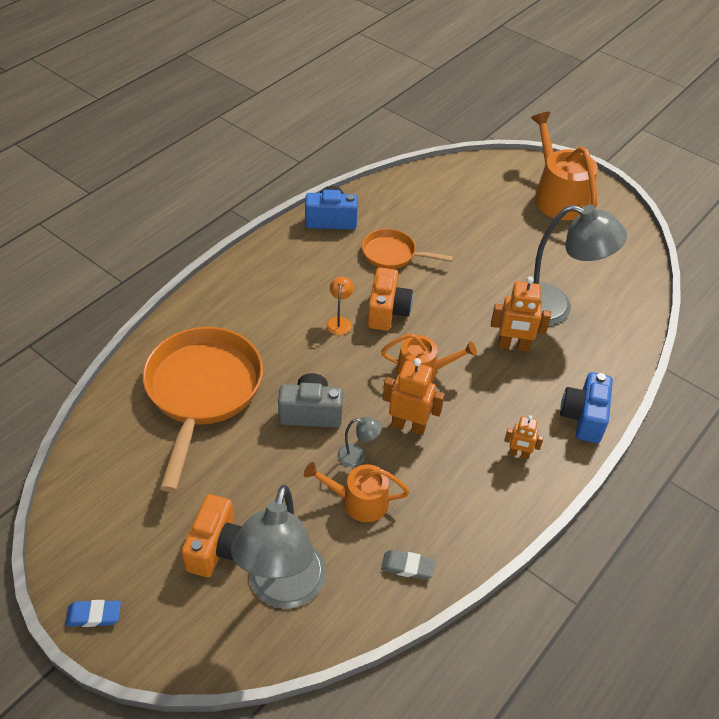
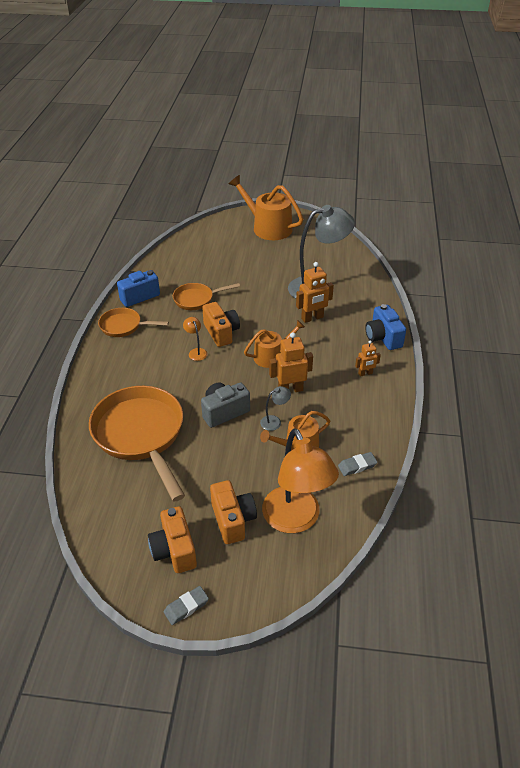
camera: 30 degrees left, 5 degrees down
(94, 615) = (186, 607): blue eraser -> grey eraser
(132, 545) = (174, 550): none -> orange camera
(283, 589) = (296, 520): grey lamp -> orange lamp
(286, 250) = (124, 326): none -> orange pan

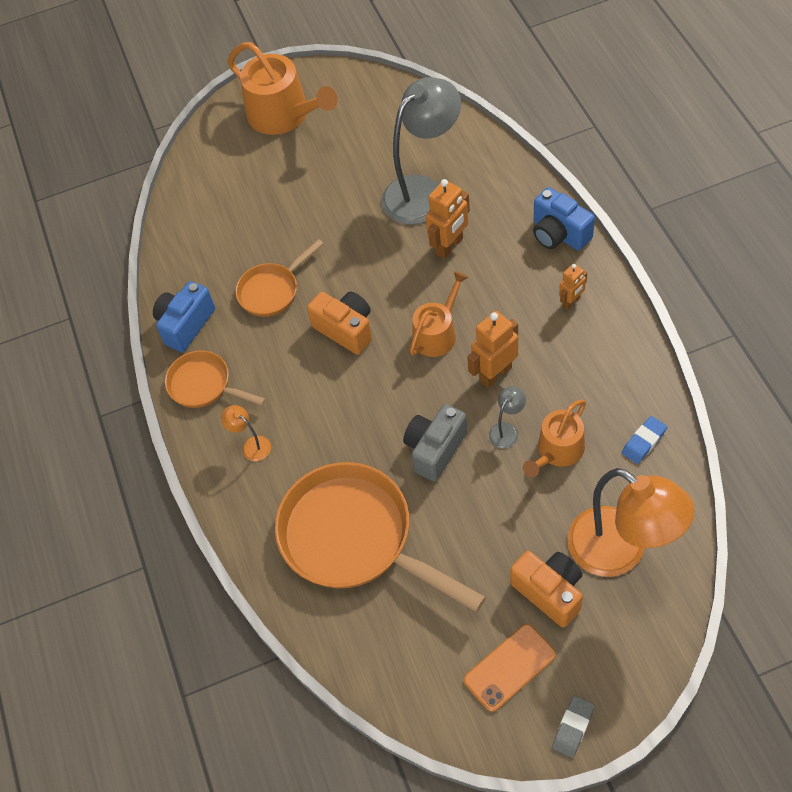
camera: 20 degrees left, 15 degrees up
(124, 326) = (204, 385): orange pan -> orange pan turned 45 degrees clockwise
(174, 550) = (509, 667): orange camera -> orange phone
(196, 352) = (334, 377): orange lamp -> orange lamp (251, 445)
(268, 227) = (284, 115): orange watering can -> orange watering can turned 150 degrees counterclockwise
(357, 466) = (643, 442): grey eraser -> blue eraser

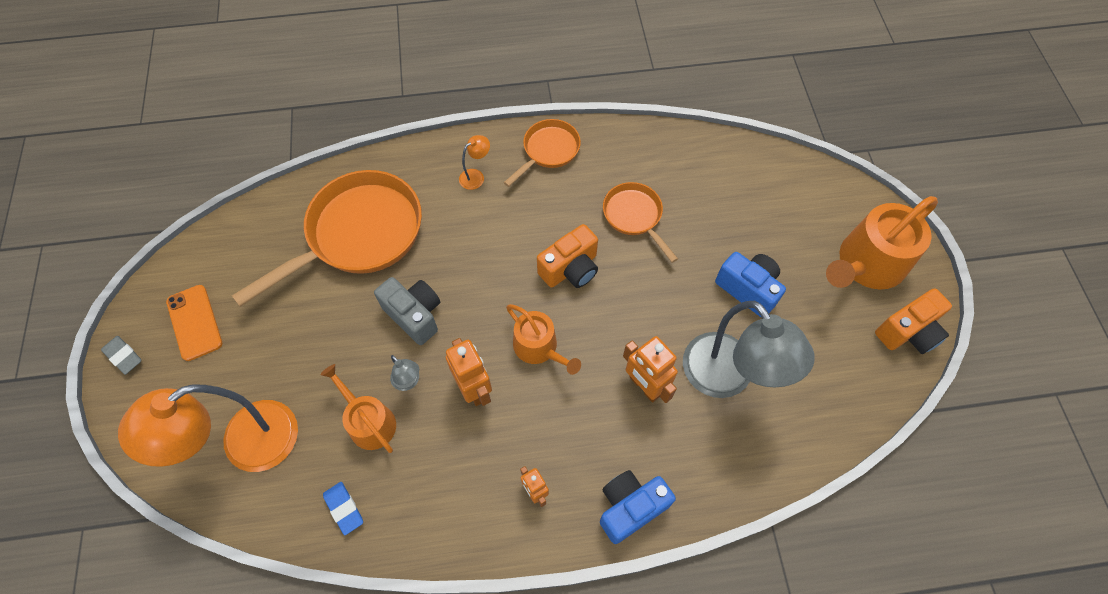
camera: 95 degrees right, 5 degrees up
(185, 325) = (617, 145): blue camera -> blue camera (748, 289)
(549, 591) = (240, 372): orange camera -> orange camera (908, 332)

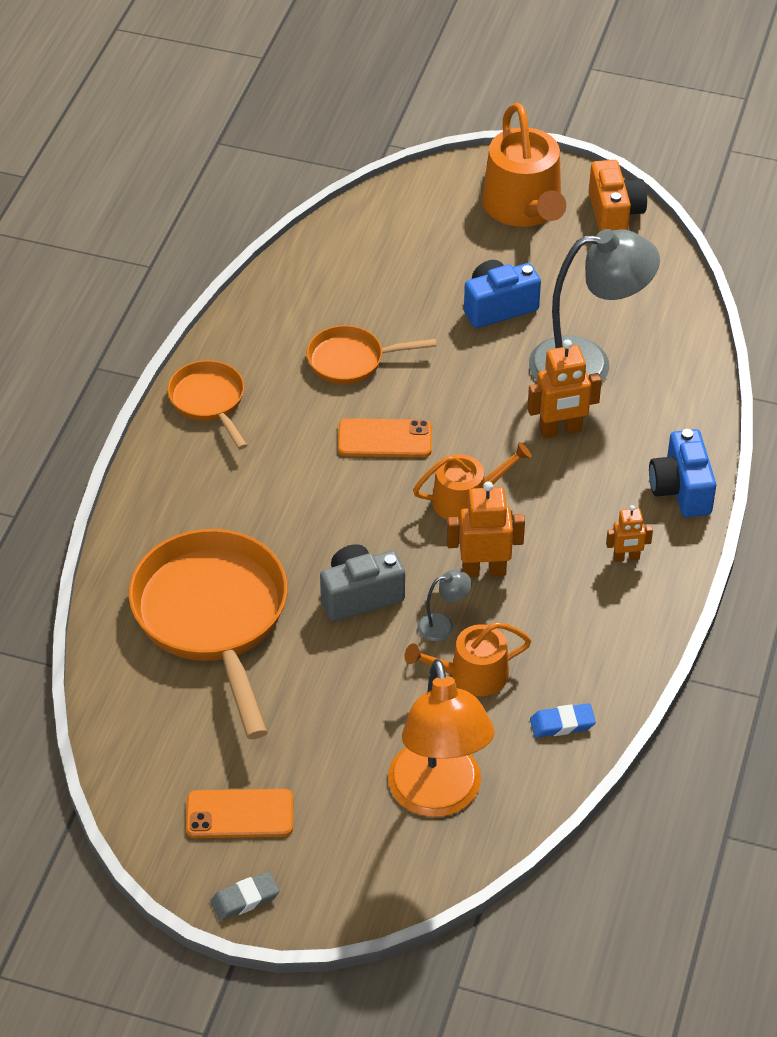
camera: 65 degrees left, 15 degrees down
(476, 176) = (200, 480): orange lamp -> none
(570, 269) = (385, 439): orange camera -> orange phone

